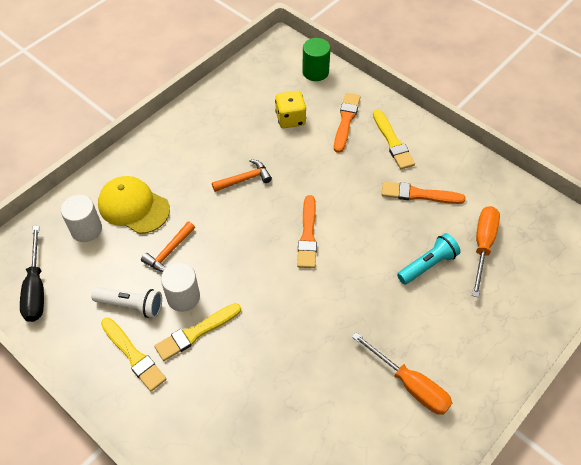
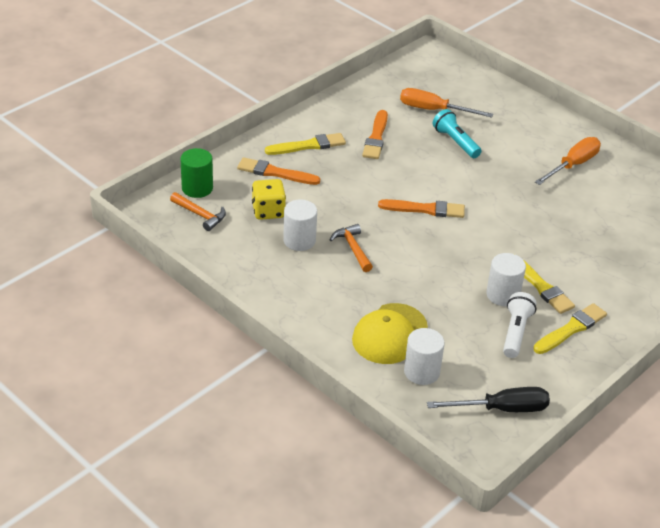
camera: 90 degrees left, 15 degrees down
(169, 252) = (449, 305): orange hammer -> orange hammer (200, 215)
(252, 141) = (299, 240): none -> white cylinder

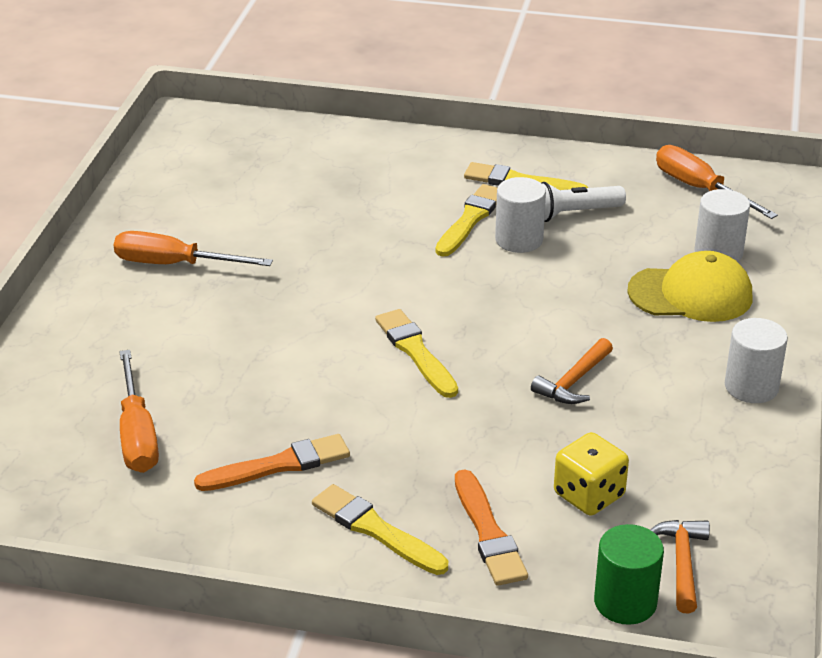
camera: 120 degrees left, 5 degrees down
(299, 240) = (616, 435): white cylinder -> white cylinder (751, 387)
(425, 209) = (415, 352): orange brush -> yellow brush
(455, 142) = (213, 381): turquoise flashlight -> none
(502, 409) = (700, 189): black screwdriver -> orange screwdriver

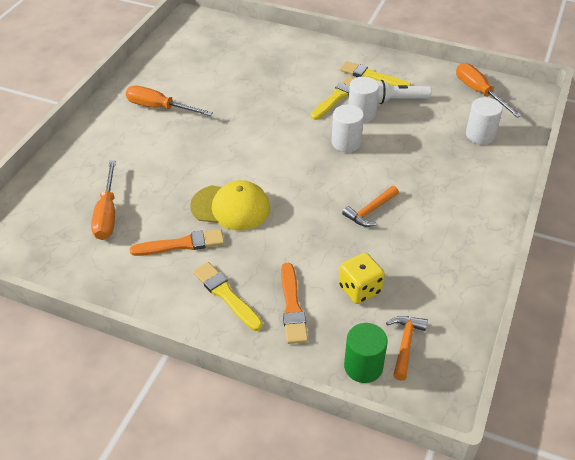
camera: 10 degrees right, 10 degrees up
(415, 352) = (281, 180): yellow brush -> none
(690, 294) = (456, 161): yellow cap -> yellow cap (231, 207)
(751, 387) = (478, 228): white cylinder -> white cylinder (346, 143)

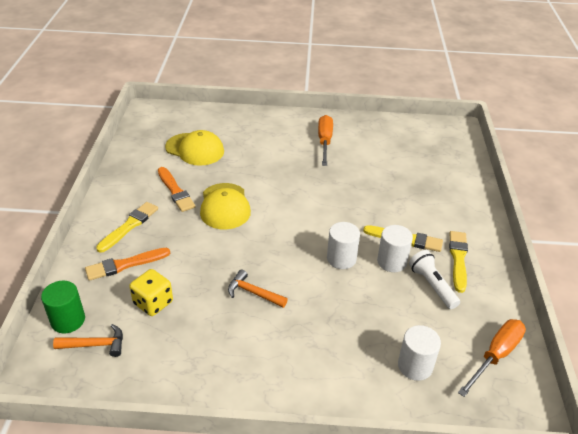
camera: 70 degrees right, 5 degrees down
(107, 214) = (195, 149): orange screwdriver -> yellow cap

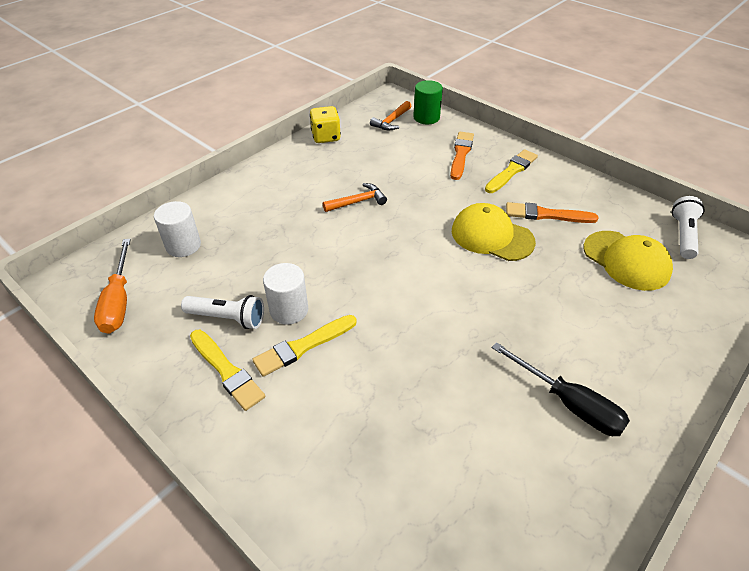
camera: 130 degrees right, 5 degrees up
(129, 226) = (511, 171): yellow brush -> yellow brush turned 120 degrees counterclockwise
(147, 135) = (683, 235): none -> white flashlight
(153, 303) = (403, 153): yellow dice -> yellow dice (326, 137)
(195, 149) = (626, 260): yellow cap -> yellow cap turned 105 degrees counterclockwise
(324, 141) = (569, 403): orange screwdriver -> black screwdriver
(341, 259) = (335, 275): white cylinder -> none

